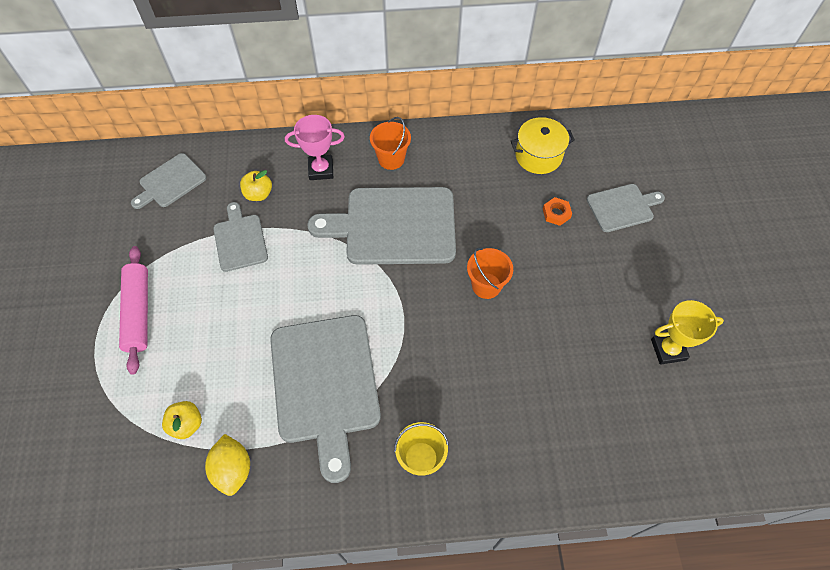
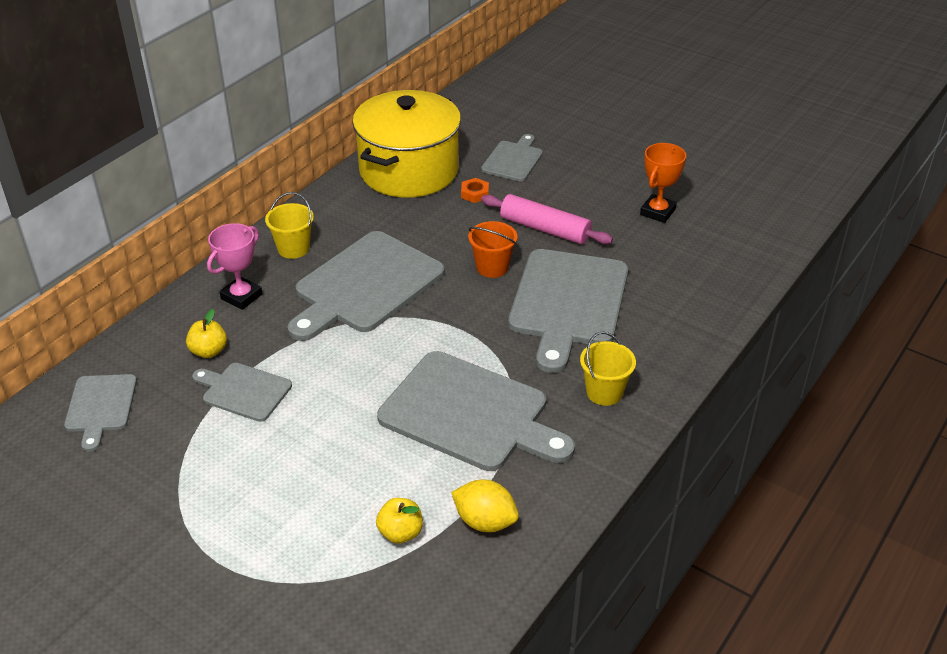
camera: 50 degrees left, 20 degrees down
(138, 312) = (228, 509): pink rolling pin -> pink rolling pin (545, 229)
(391, 159) = (293, 248): orange bucket -> yellow bucket
(495, 363) = (568, 303): none -> grey cutting board
(538, 156) = (409, 170): yellow pot -> yellow pot, size x1.92
(668, 350) = (657, 212): yellow trophy -> orange trophy

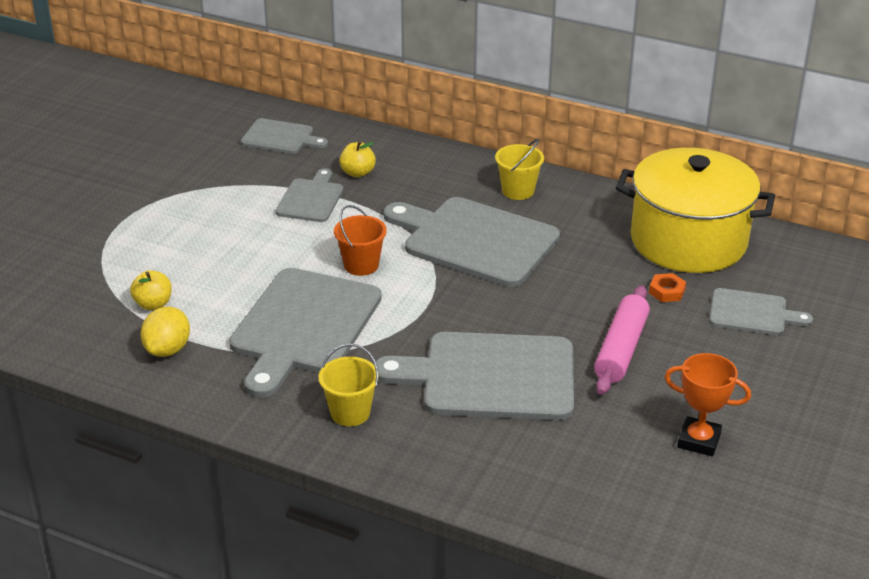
camera: 80 degrees right, 5 degrees down
(101, 407) = (280, 137): grey cutting board -> grey cutting board turned 150 degrees counterclockwise
(241, 296) = (436, 175): pink trophy -> none
(492, 267) = (534, 317): orange bucket -> orange bucket (361, 265)

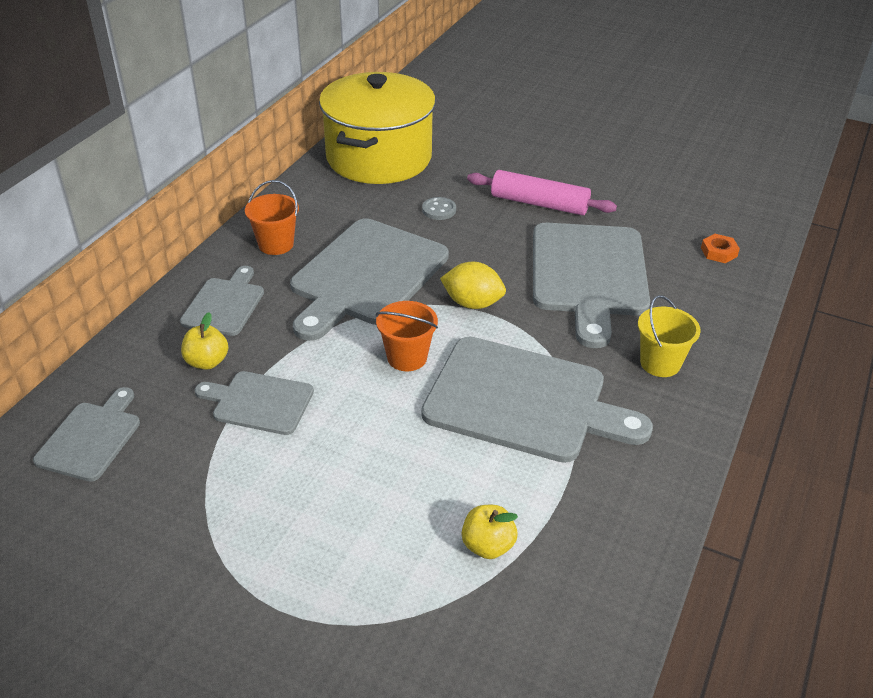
camera: 90 degrees left, 5 degrees up
(168, 349) = (580, 520): yellow lemon -> yellow lemon (472, 303)
(518, 191) = (276, 244): yellow bucket -> orange bucket
(593, 281) = (439, 210): none -> grey button
(667, 291) = (455, 175): orange nut -> orange nut (719, 252)
(699, 440) = (647, 179): orange trophy -> none
(752, 313) = (484, 140): grey cutting board -> grey cutting board (224, 304)

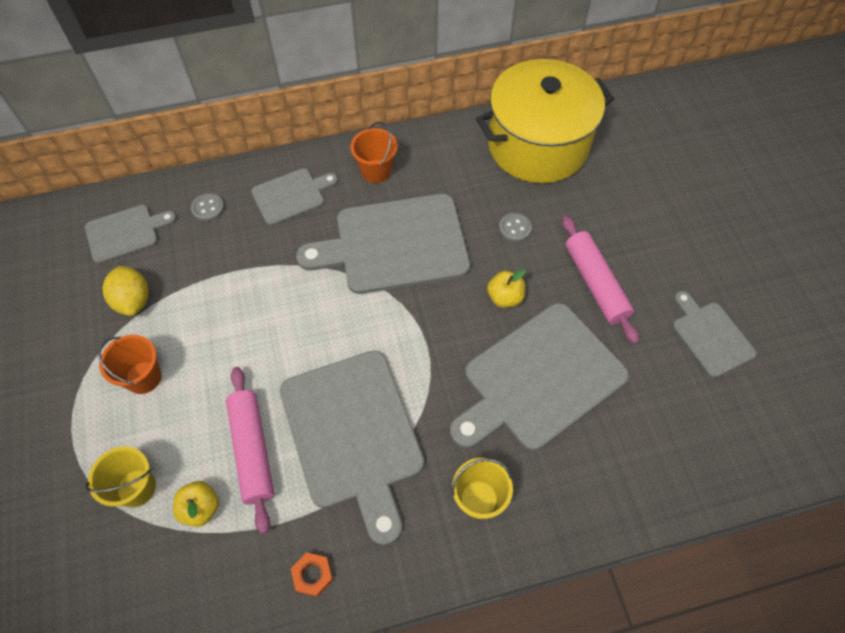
camera: 50 degrees right, 20 degrees up
(154, 363) = (208, 208): none -> grey button
(207, 362) = (232, 231): yellow apple -> yellow apple (504, 297)
(259, 402) = (221, 287): grey cutting board -> grey cutting board (710, 336)
(407, 357) = (333, 332): orange bucket -> orange bucket (143, 377)
(411, 586) = (136, 488): none -> yellow bucket
(466, 475) = (252, 450): none -> pink rolling pin
(472, 303) = (428, 328): yellow lemon -> yellow lemon (133, 300)
(719, 252) = (672, 455): orange nut -> orange nut (312, 575)

